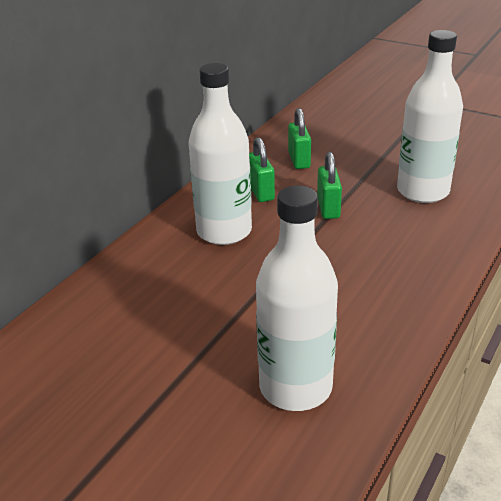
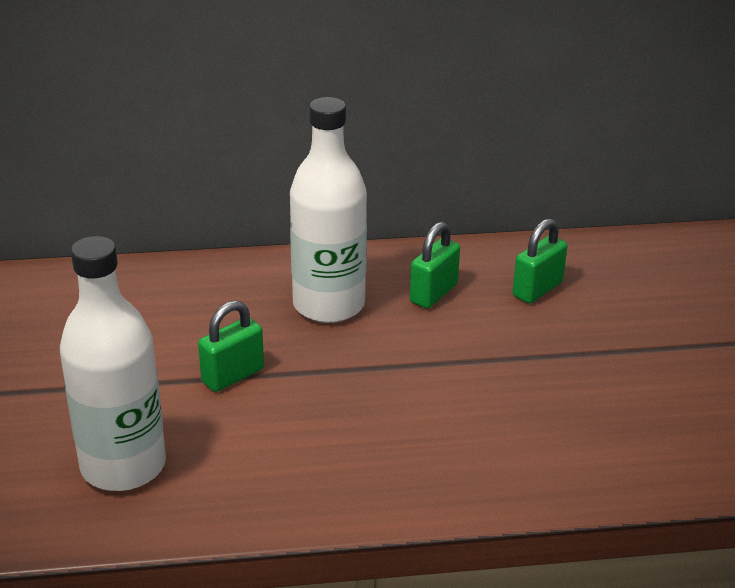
camera: 50 degrees right, 0 degrees up
(328, 208) = (459, 355): green padlock -> green padlock (233, 375)
(423, 191) = (589, 415): white bottle -> none

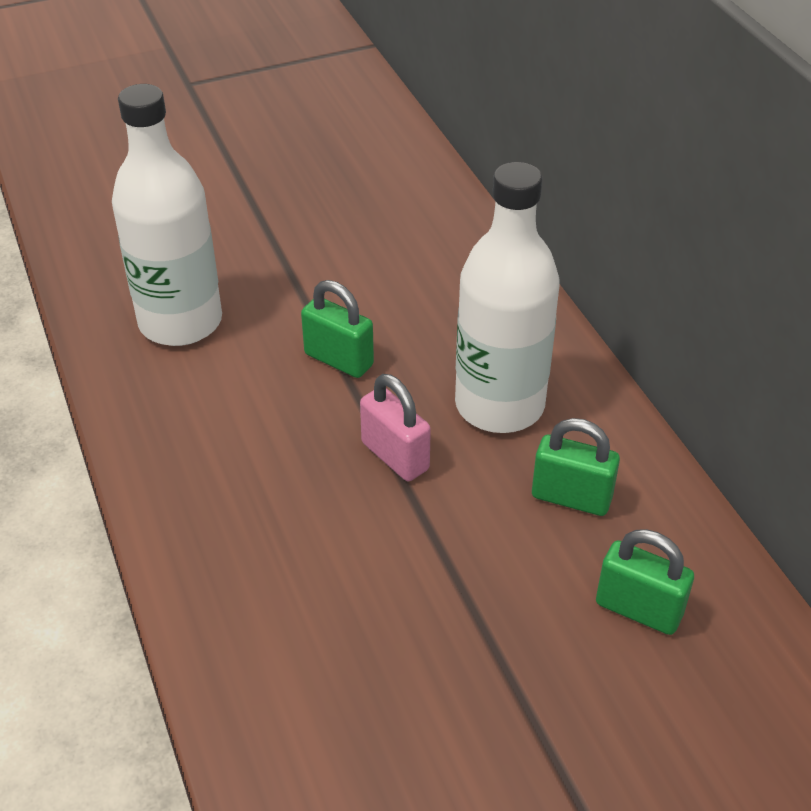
camera: 75 degrees right, 10 degrees up
(358, 365) = (395, 456): none -> pink padlock

